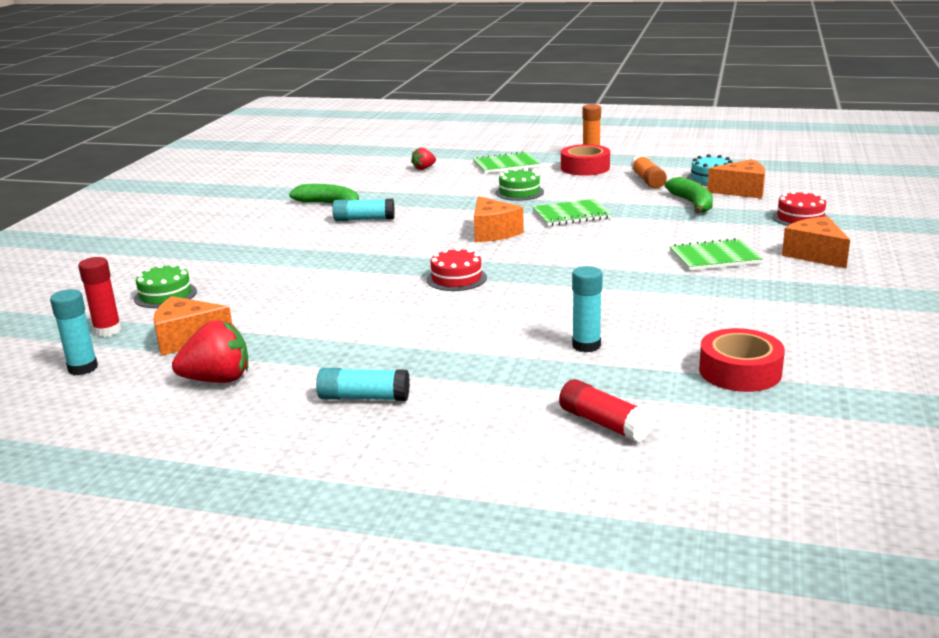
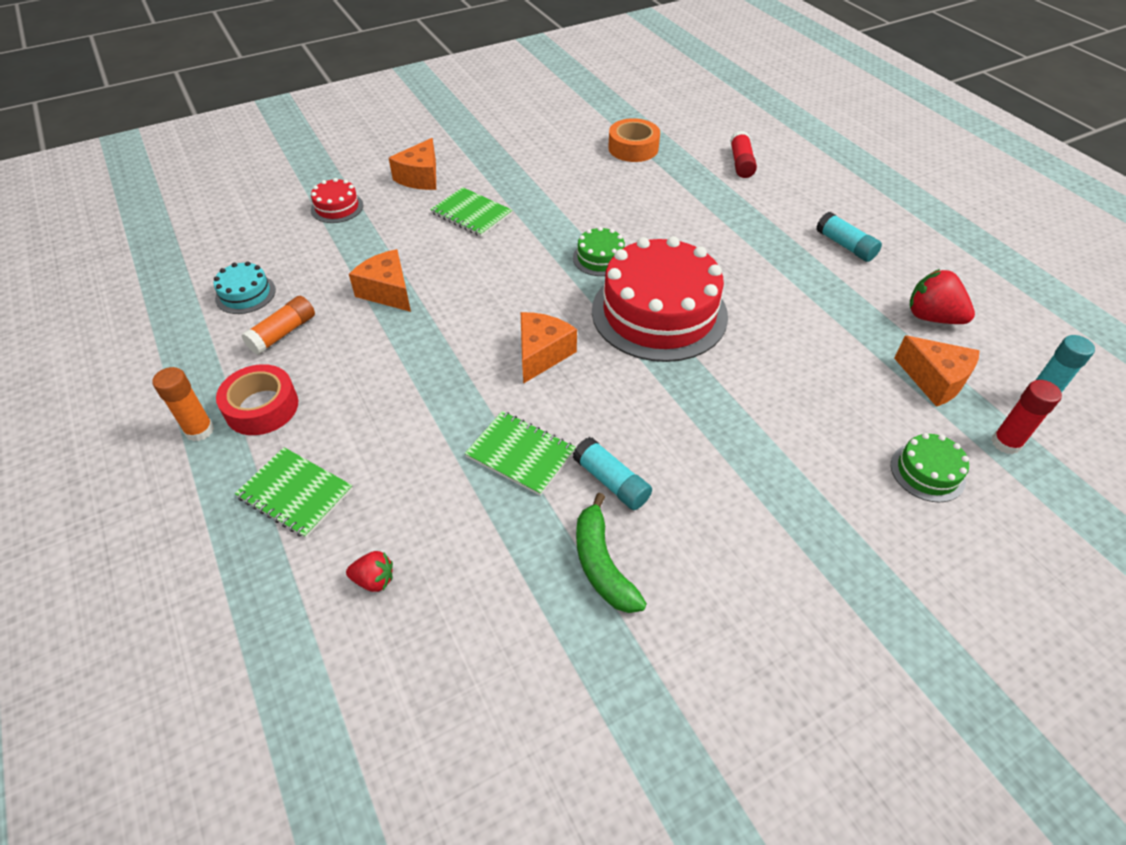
camera: 135 degrees left, 25 degrees up
(456, 278) = (659, 313): red cake -> red cake, size x2.27
(519, 192) = (404, 409): green cake -> green cake (600, 258)
(571, 215) = (443, 331): green notebook -> green notebook (520, 454)
(586, 345) = (675, 204): turquoise glue stick -> none
(692, 204) = (343, 273): green banana -> none
(740, 371) = (633, 148): red tape -> orange tape
(741, 191) = (278, 261): orange cheese -> orange cheese (387, 291)

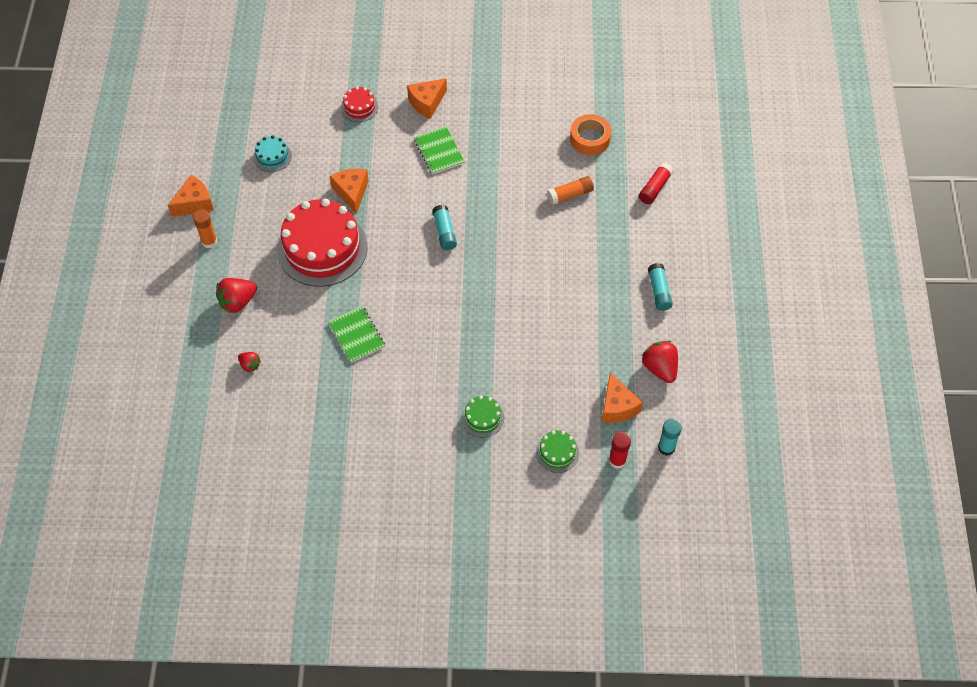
camera: 30 degrees right, 10 degrees up
(262, 407) = (245, 242): red tape -> none
(283, 333) = (279, 196): orange glue stick -> orange glue stick (570, 194)
(295, 493) = (237, 302): green notebook -> red strawberry
(542, 354) = (409, 279): orange cheese -> orange cheese (195, 203)
(600, 258) = (493, 226): green cake -> green cake (482, 418)
(602, 564) = (355, 412): green banana -> none
(611, 481) = (391, 373): turquoise glue stick -> turquoise glue stick (444, 232)
(659, 313) = (497, 284): red cake -> red cake (322, 248)

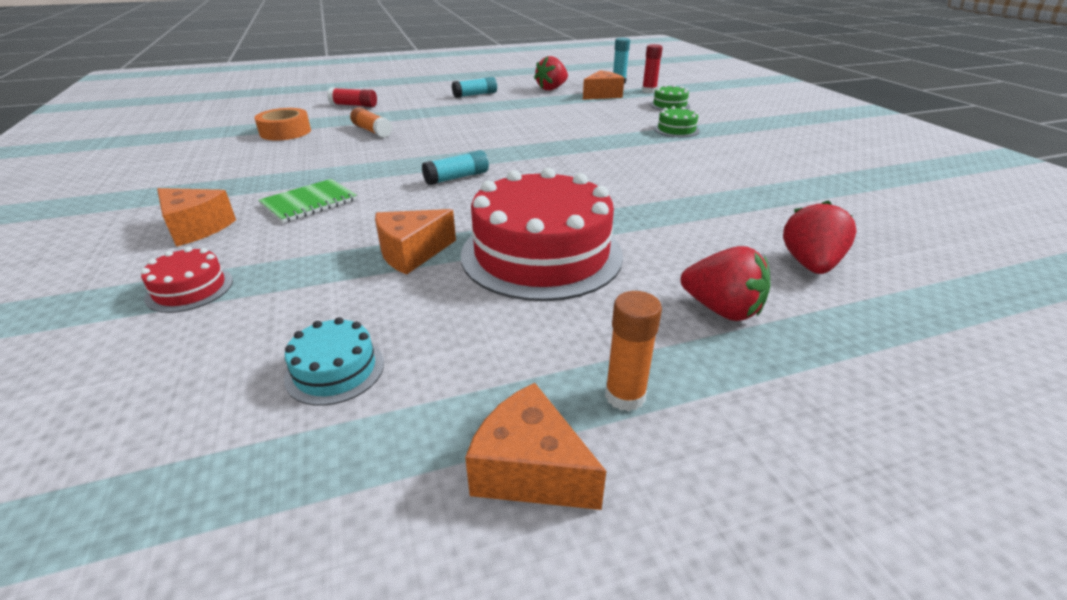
camera: 110 degrees left, 25 degrees down
(250, 365) = (810, 264): red strawberry -> red strawberry, size x1.75
(356, 335) = (661, 199): green notebook -> none

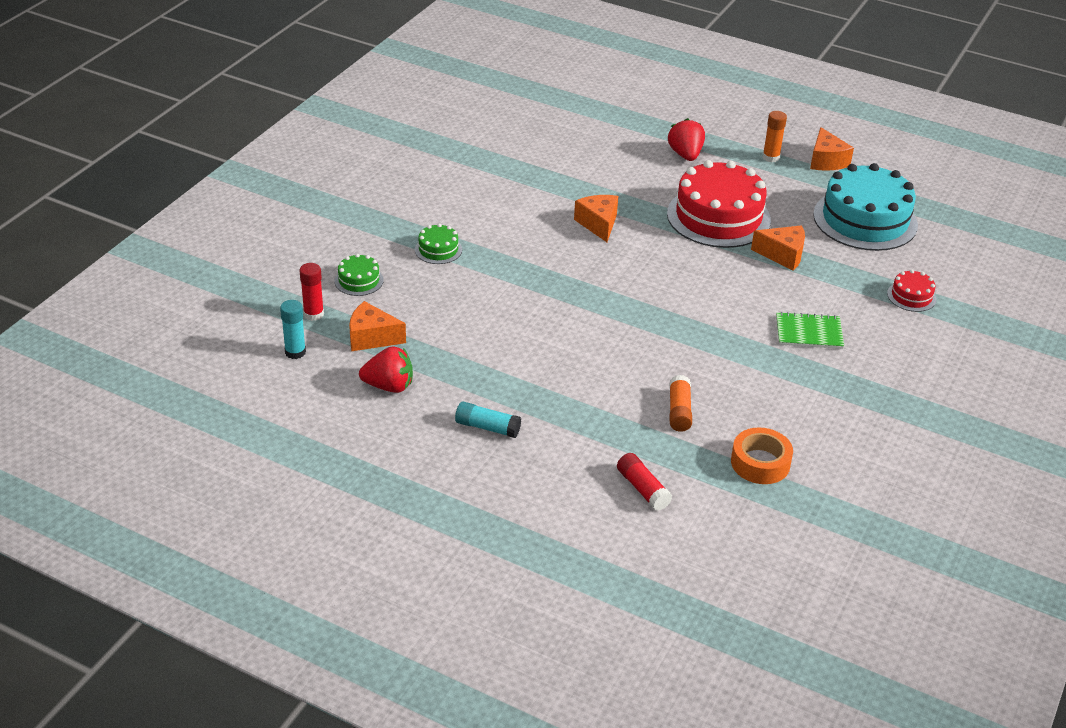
camera: 135 degrees left, 5 degrees up
(196, 228) = (894, 348): orange cheese -> orange cheese (598, 224)
(335, 370) = (865, 220): turquoise cake -> turquoise cake, size x2.27
(457, 178) = (686, 299): turquoise glue stick -> none
(810, 264) = (608, 144): red strawberry -> none

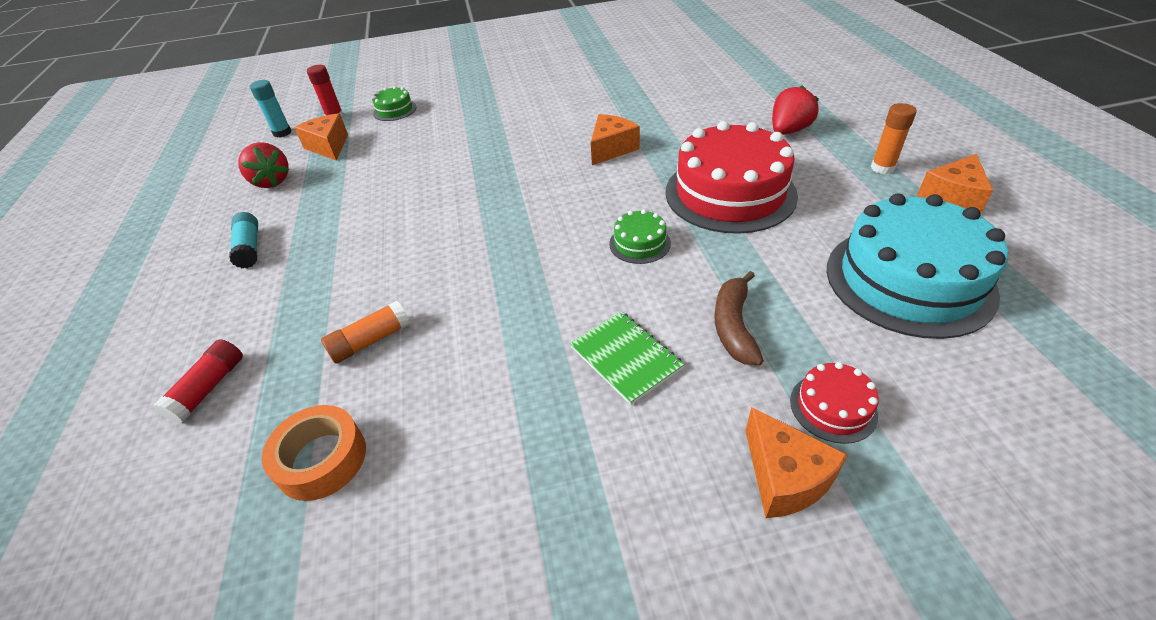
camera: 55 degrees right, 5 degrees up
(438, 250) = (472, 114): green cake -> green cake (639, 243)
(783, 255) = (737, 261): orange cheese -> orange cheese (784, 477)
(829, 288) = (734, 326): none -> brown banana

